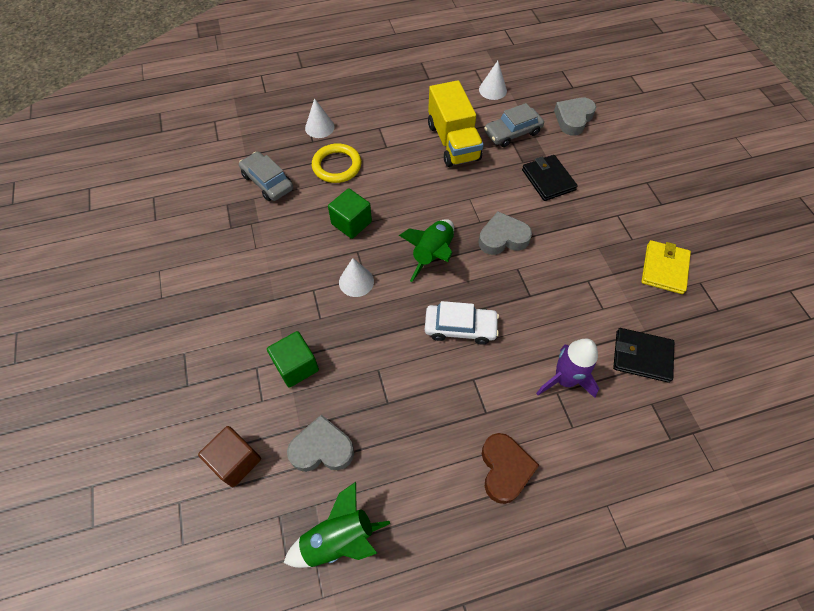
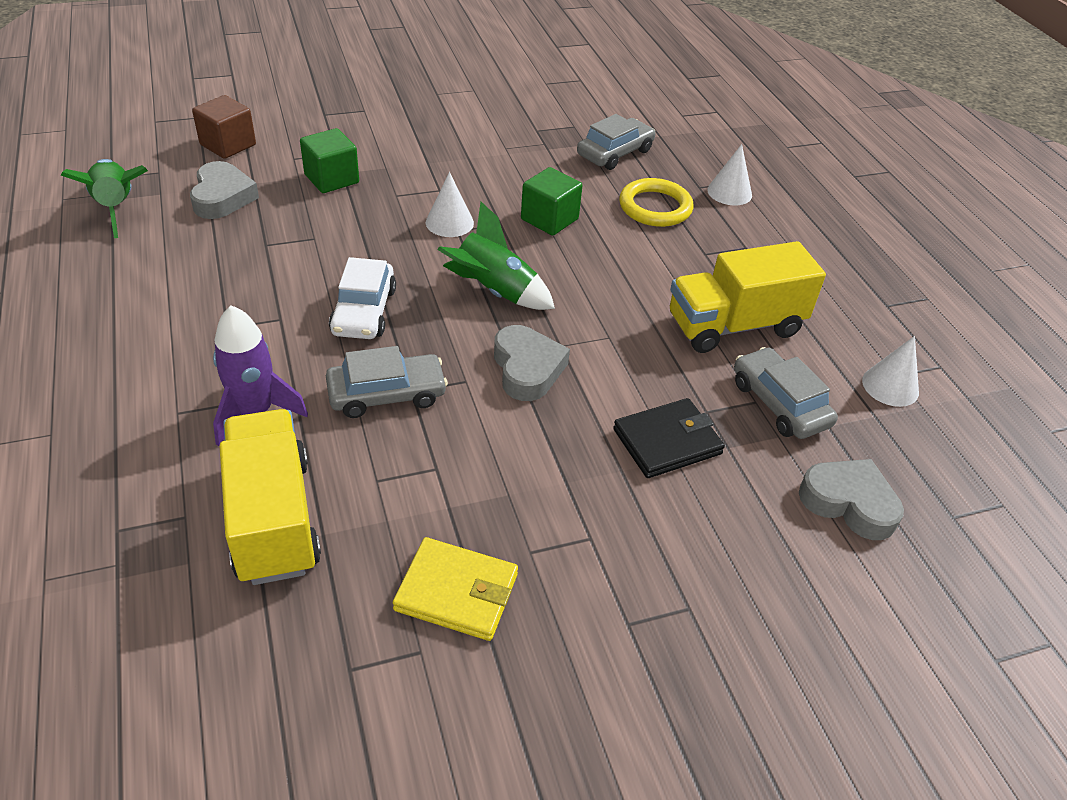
camera: 85 degrees right, 15 degrees down
(505, 469) = (142, 337): brown heart -> none
(536, 308) = (387, 394): none -> grey car
(642, 356) = (273, 518): black wallet -> yellow truck

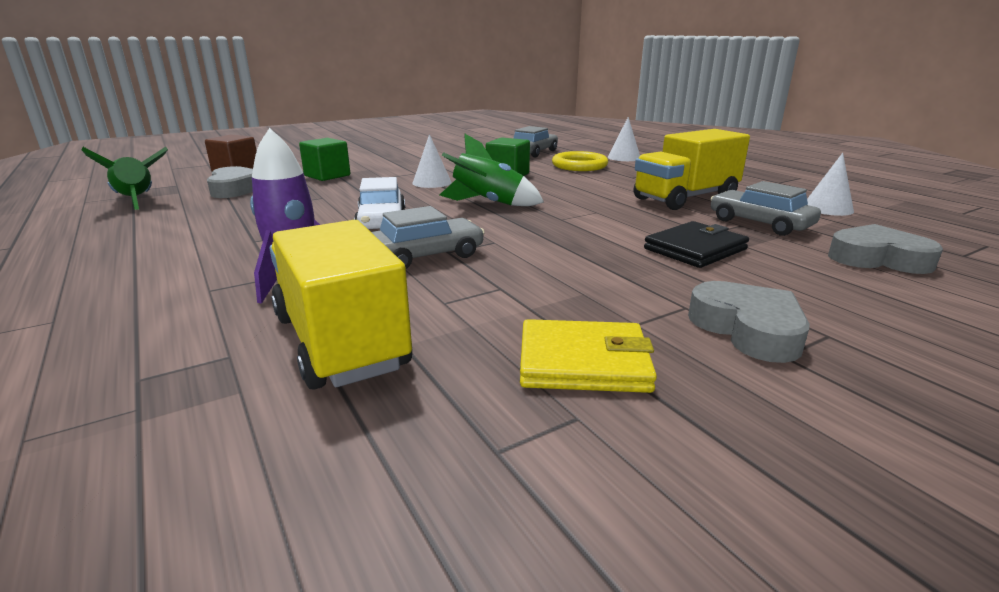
camera: 10 degrees left, 20 degrees down
(527, 369) = (543, 231): grey heart -> grey heart (748, 329)

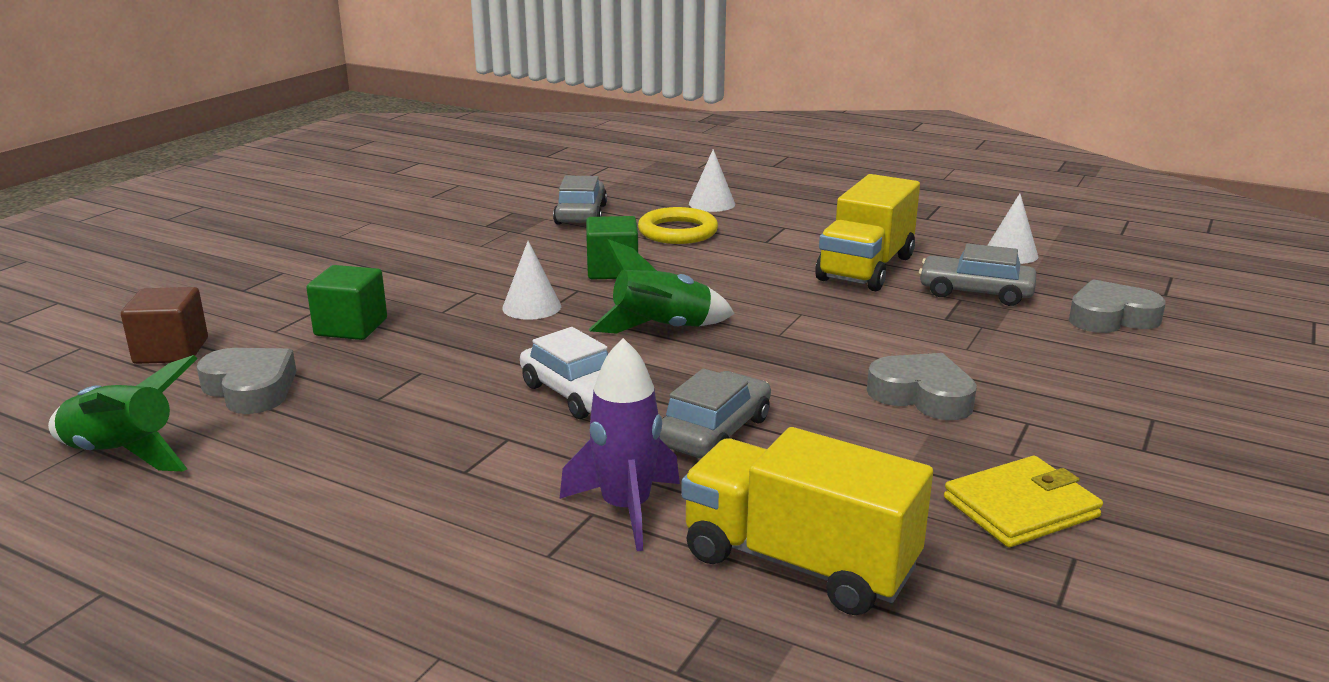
camera: 30 degrees left, 0 degrees up
(695, 249) = (958, 346): black wallet -> none
(748, 329) = (1097, 432): grey heart -> grey heart (922, 395)

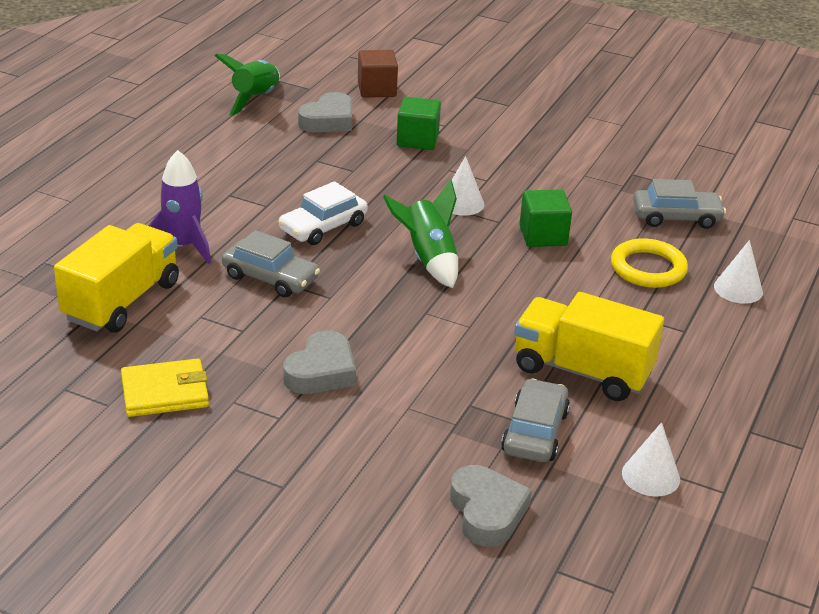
camera: 85 degrees right, 10 degrees up
(1020, 507) = (165, 392): yellow wallet -> yellow wallet turned 75 degrees counterclockwise

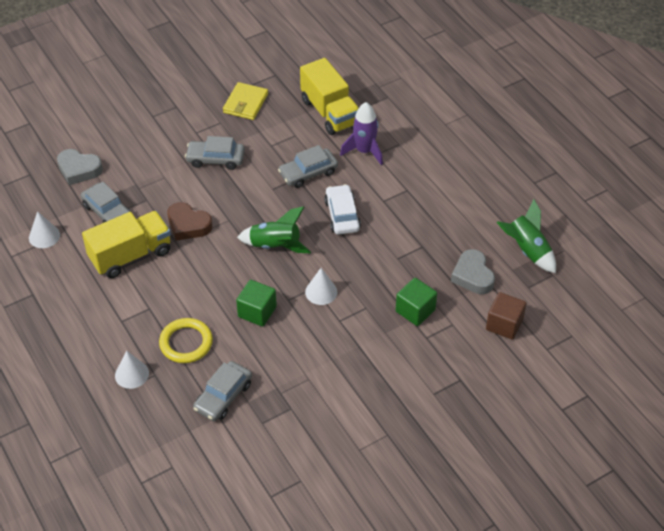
camera: 125 degrees right, 15 degrees up
(321, 371) = (215, 159): grey heart -> grey car
(473, 343) = (188, 225): none -> brown heart

